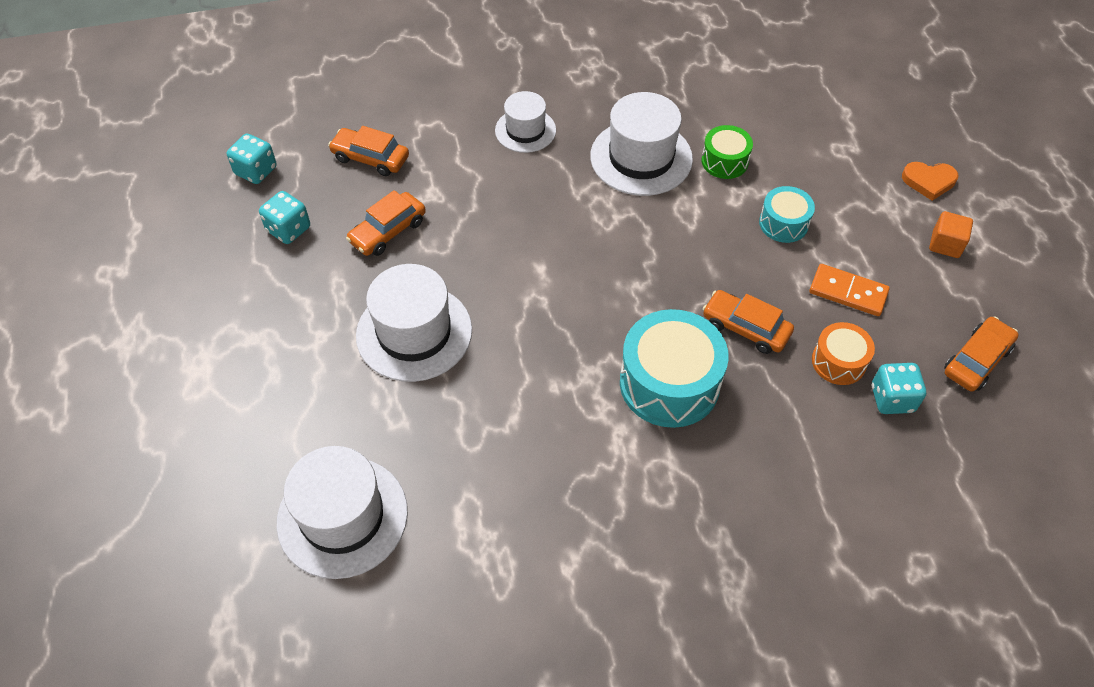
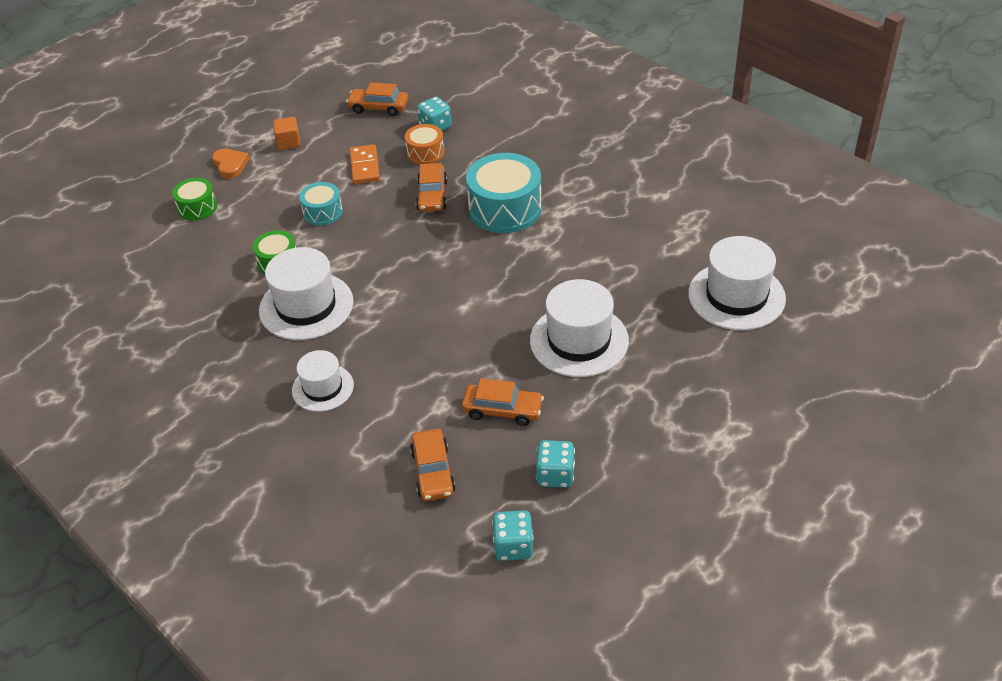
camera: 120 degrees left, 10 degrees down
(863, 133) = (197, 207): none -> green drum

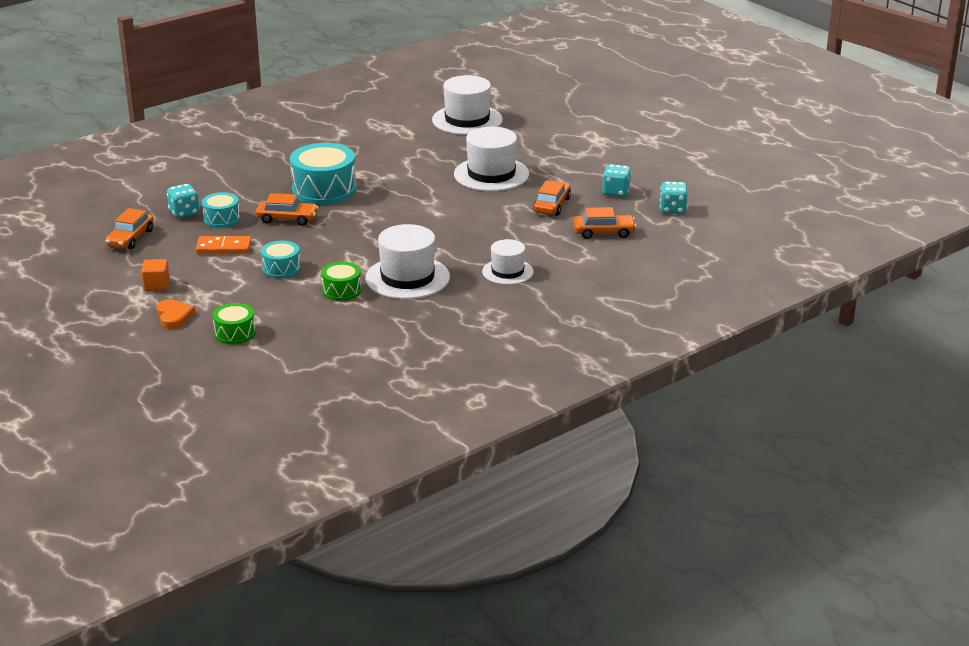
camera: 85 degrees left, 15 degrees down
(230, 165) = (174, 316): orange heart -> orange heart turned 90 degrees clockwise
(425, 153) = (221, 219): orange drum -> turquoise drum

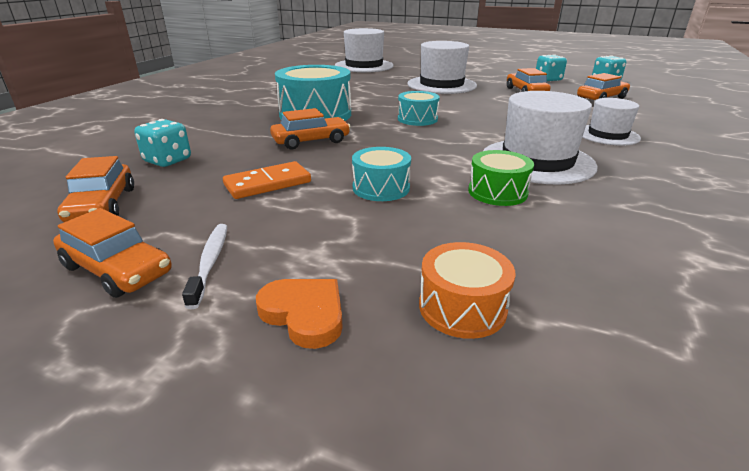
camera: 30 degrees left, 0 degrees up
(118, 276) = (117, 269): none -> orange car
(156, 285) = (210, 263): orange cube -> white toothbrush
(221, 219) = (228, 156): turquoise drum -> turquoise drum (417, 119)
(235, 333) = (462, 307): green drum -> orange drum

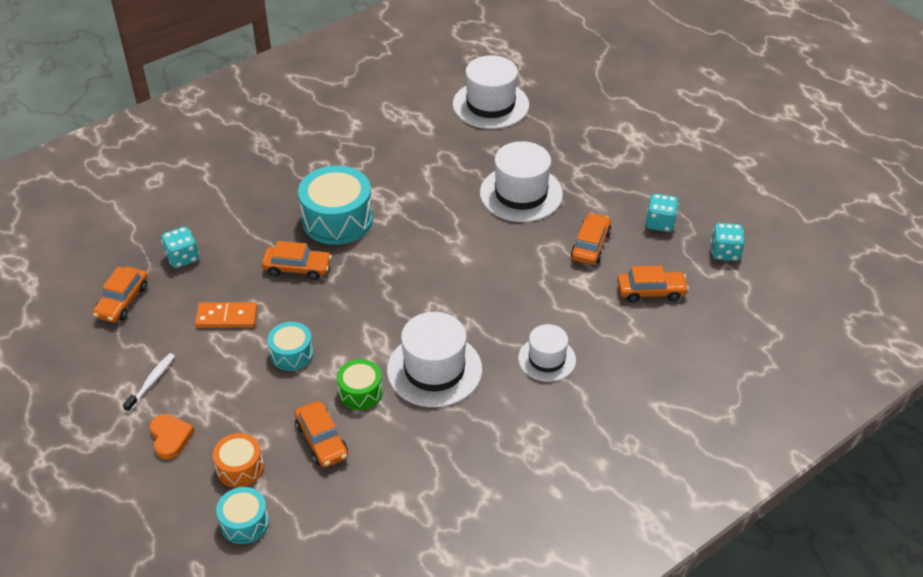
camera: 30 degrees right, 15 degrees up
(117, 269) = (108, 367): orange car -> orange car (321, 440)
(417, 119) = (416, 263): turquoise drum -> turquoise drum (244, 523)

